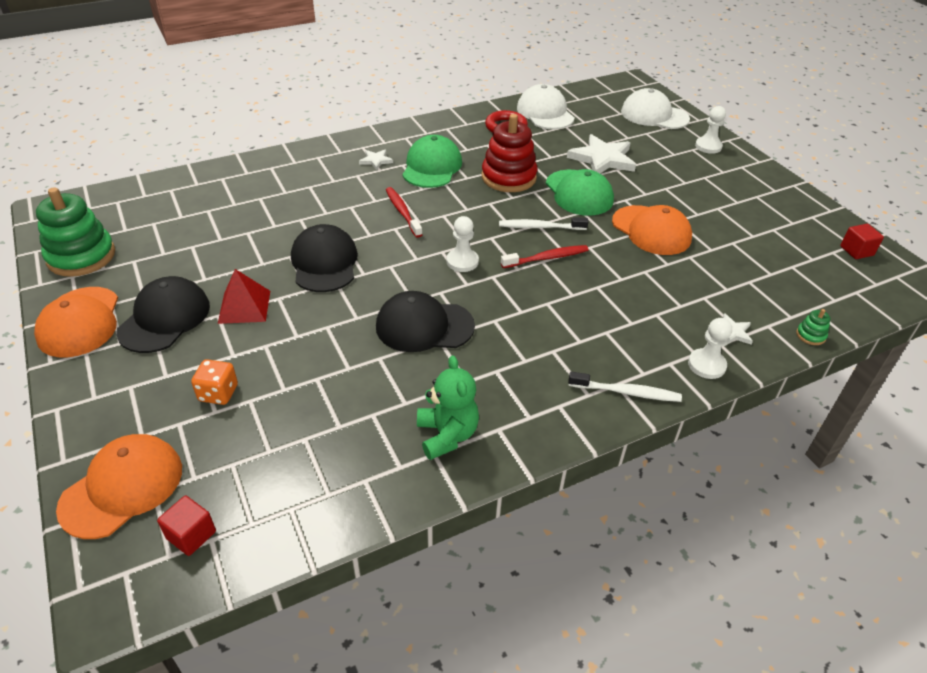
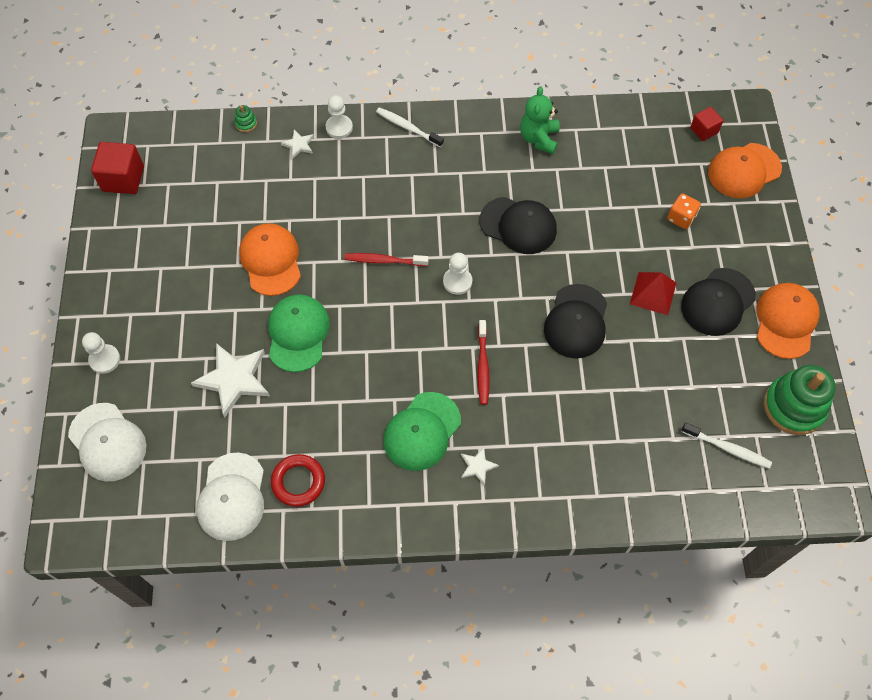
camera: 155 degrees left, 20 degrees up
(508, 177) = (351, 383): red stacking toy -> none
(540, 227) = (366, 300): white toothbrush -> white toothbrush (727, 448)
(856, 251) = (123, 179): red cube -> red cube, size x1.69

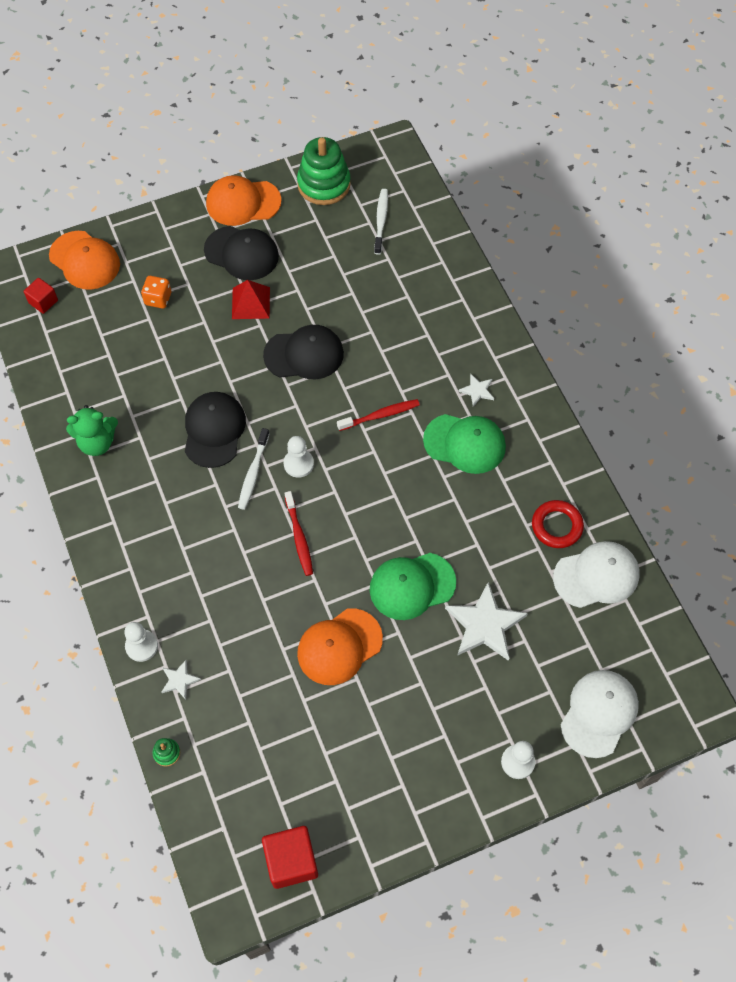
camera: 110 degrees left, 0 degrees up
(408, 127) = (120, 574): white toothbrush -> white toothbrush (253, 473)

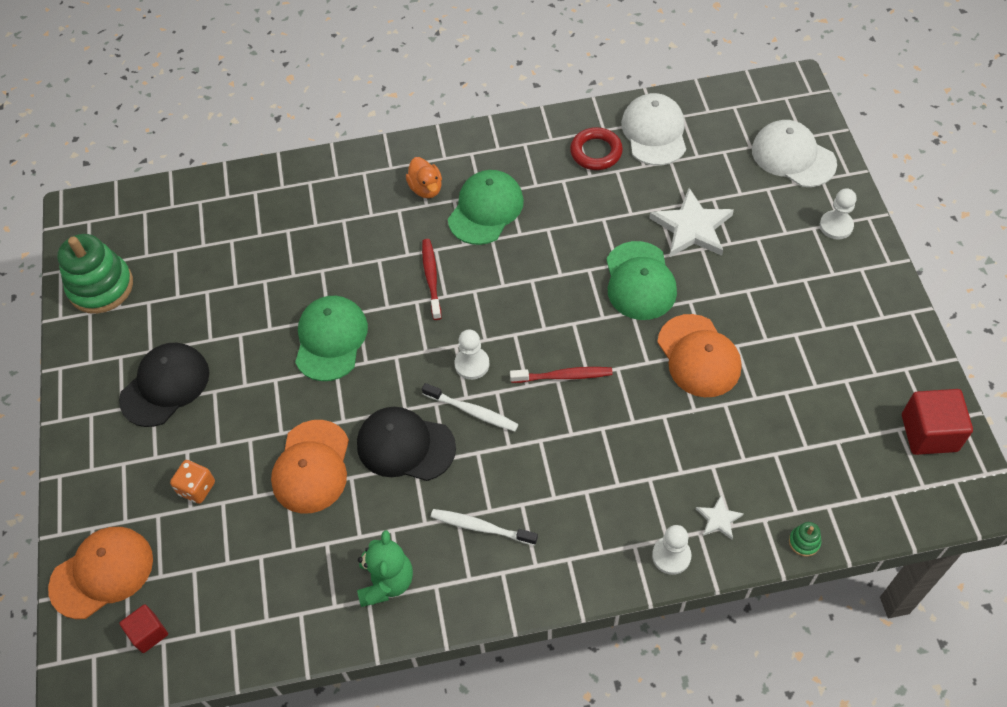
camera: 75 degrees left, 5 degrees down
(243, 202) = (90, 375): orange cap -> orange cap (312, 467)
(250, 303) = (240, 385): red pyramid -> none
(304, 354) = (330, 339): black cap -> green cap
(381, 221) = (177, 239): white toothbrush -> white toothbrush (481, 527)
(477, 391) = (426, 188): white star -> orange duck

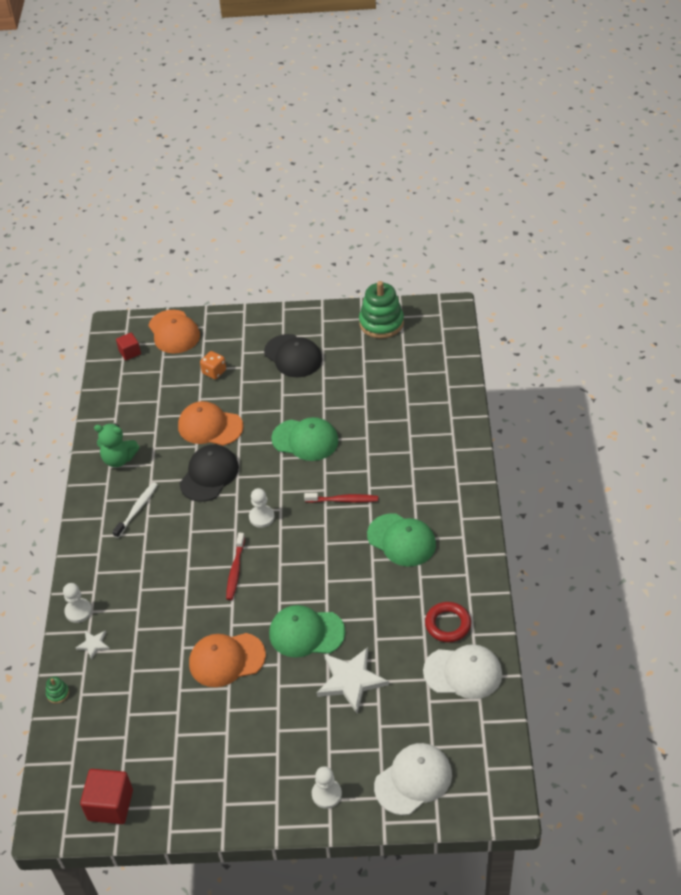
camera: 100 degrees right, 10 degrees down
(426, 188) = (431, 504): orange duck -> none
(472, 411) = (223, 513): white toothbrush -> none

